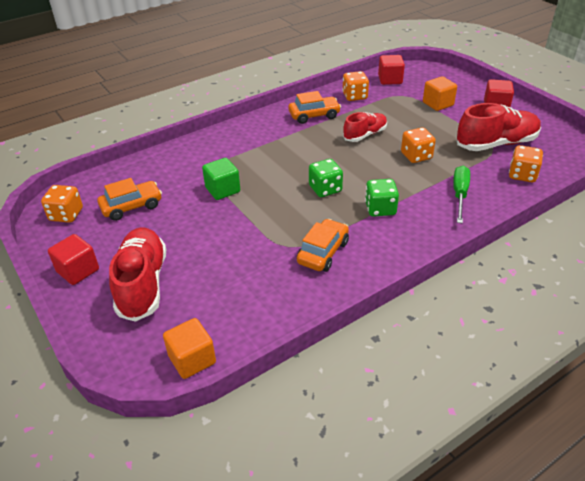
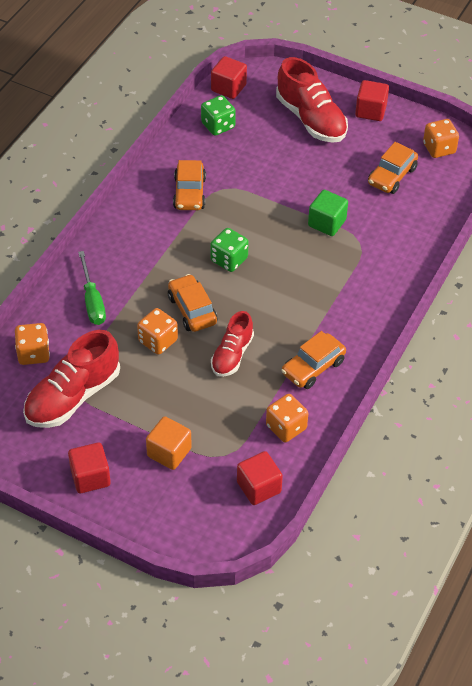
camera: 150 degrees right, 10 degrees up
(192, 359) = (228, 88): orange cube -> red cube
(378, 166) = (192, 310): none -> orange car
(380, 209) = (163, 255): green dice -> green dice (218, 125)

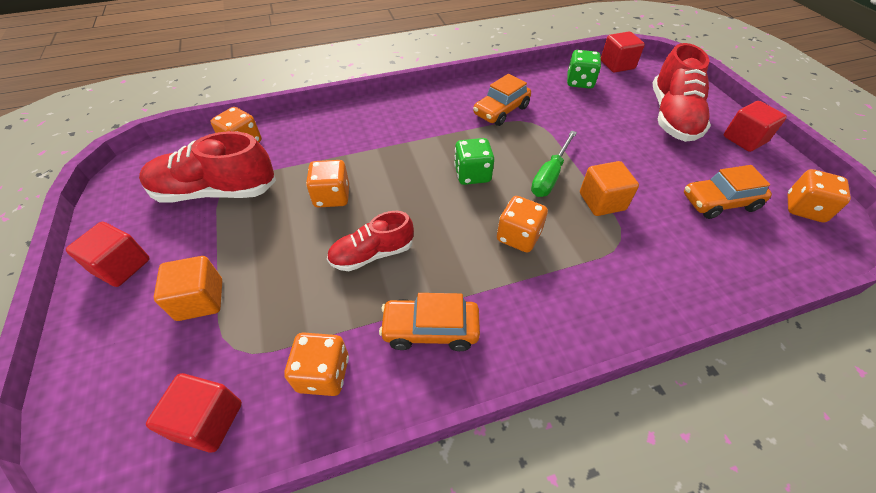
camera: 45 degrees right, 0 degrees up
(92, 301) = (331, 136): green screwdriver -> green screwdriver (550, 176)
(192, 310) = (391, 192): orange car -> none
(302, 282) = (518, 236): none -> orange dice
(327, 223) = (602, 201): green cube -> orange cube

